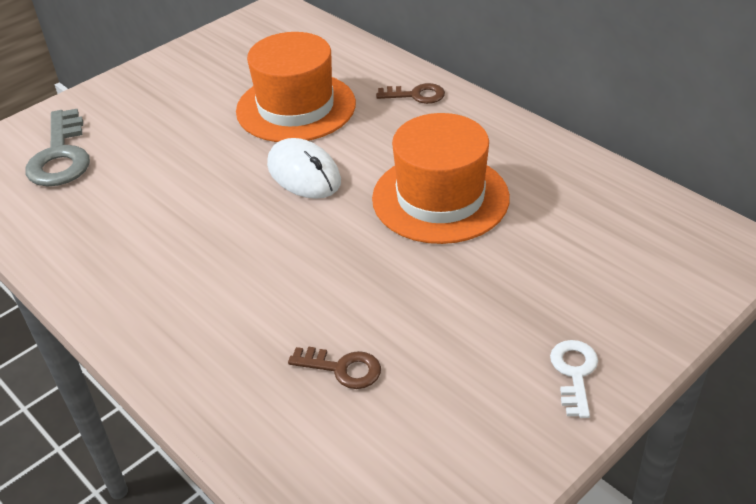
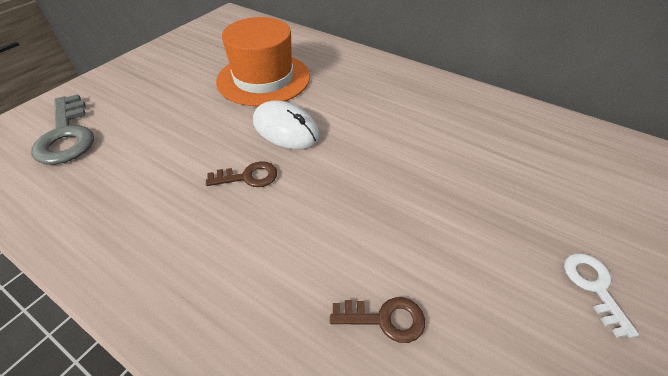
camera: 15 degrees left, 5 degrees up
(416, 95) = (351, 63): brown key -> brown key (248, 177)
(440, 198) = (403, 137): orange hat -> none

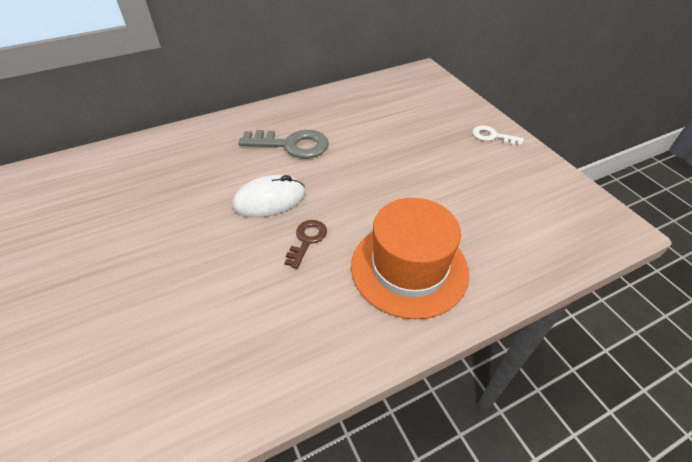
camera: 60 degrees left, 0 degrees up
(66, 135) = (111, 373): grey key -> grey key (292, 145)
(263, 78) = (183, 189): orange hat -> orange hat (409, 268)
(385, 319) = (471, 218): brown key -> none

